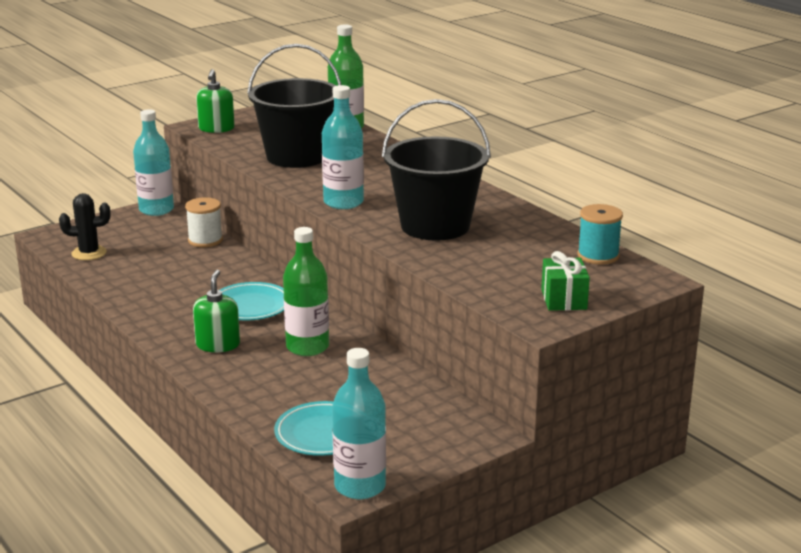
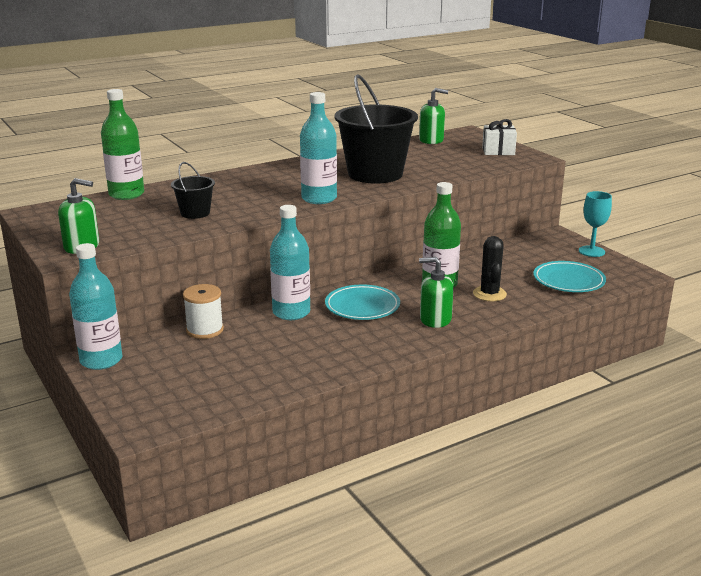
camera: 85 degrees left, 0 degrees up
(89, 253) = (210, 396): black cactus -> black cactus (489, 294)
(297, 156) = (195, 213): black bucket -> black bucket, size x0.47
(360, 486) = (629, 271): turquoise bottle -> turquoise bottle (291, 312)
(428, 460) = (591, 251): none -> turquoise goblet
(564, 299) = (498, 151): green gift -> white gift
(598, 256) = (431, 140): turquoise spool -> green soap dispenser

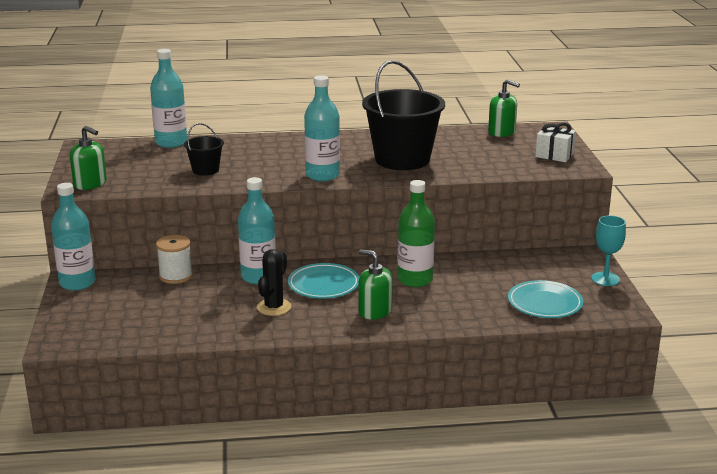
camera: 25 degrees right, 0 degrees up
(126, 194) = (171, 142): green bottle -> turquoise bottle
(489, 294) = (451, 299): black cactus -> black cactus (274, 307)

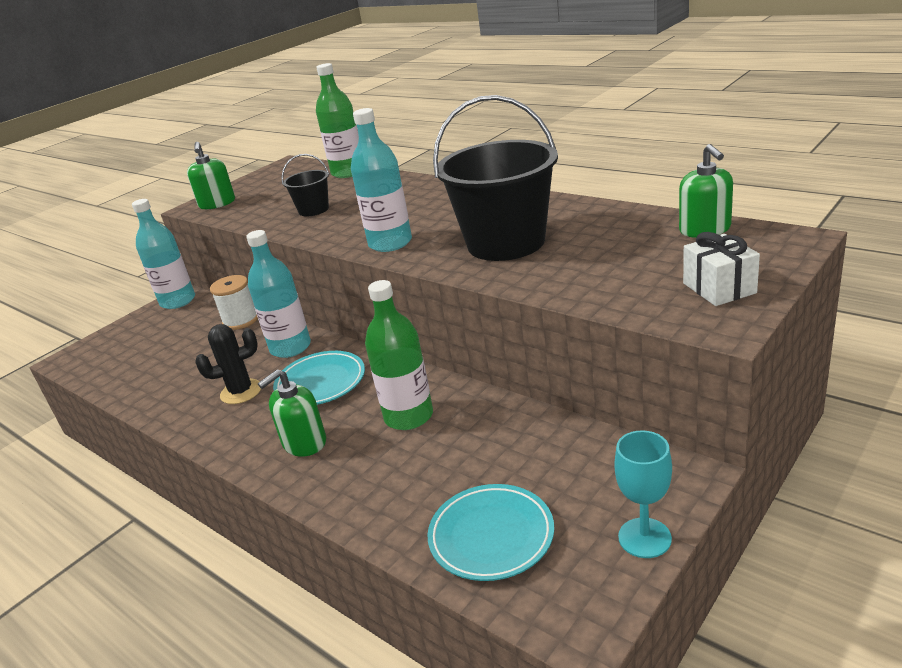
camera: 50 degrees right, 5 degrees up
(171, 142) = (348, 172): turquoise bottle -> green bottle
(375, 311) = (304, 442): green soap dispenser -> green soap dispenser turned 120 degrees counterclockwise

